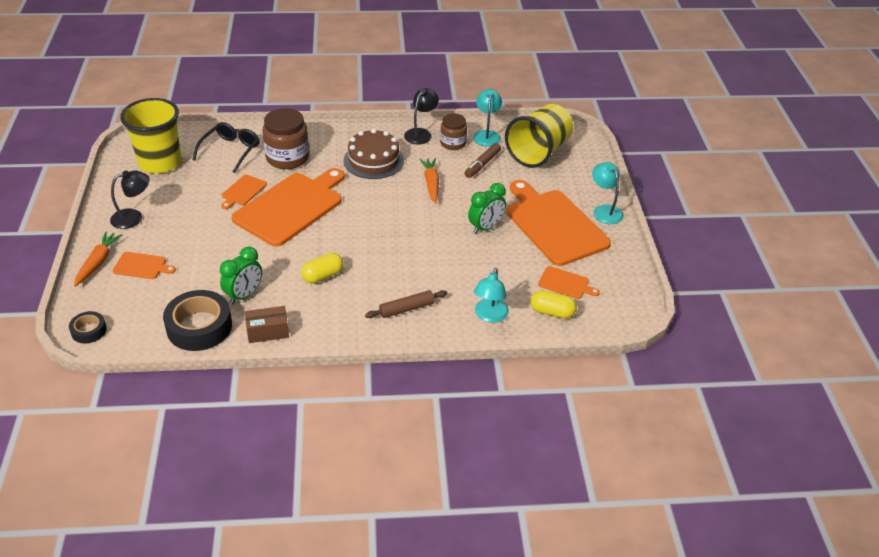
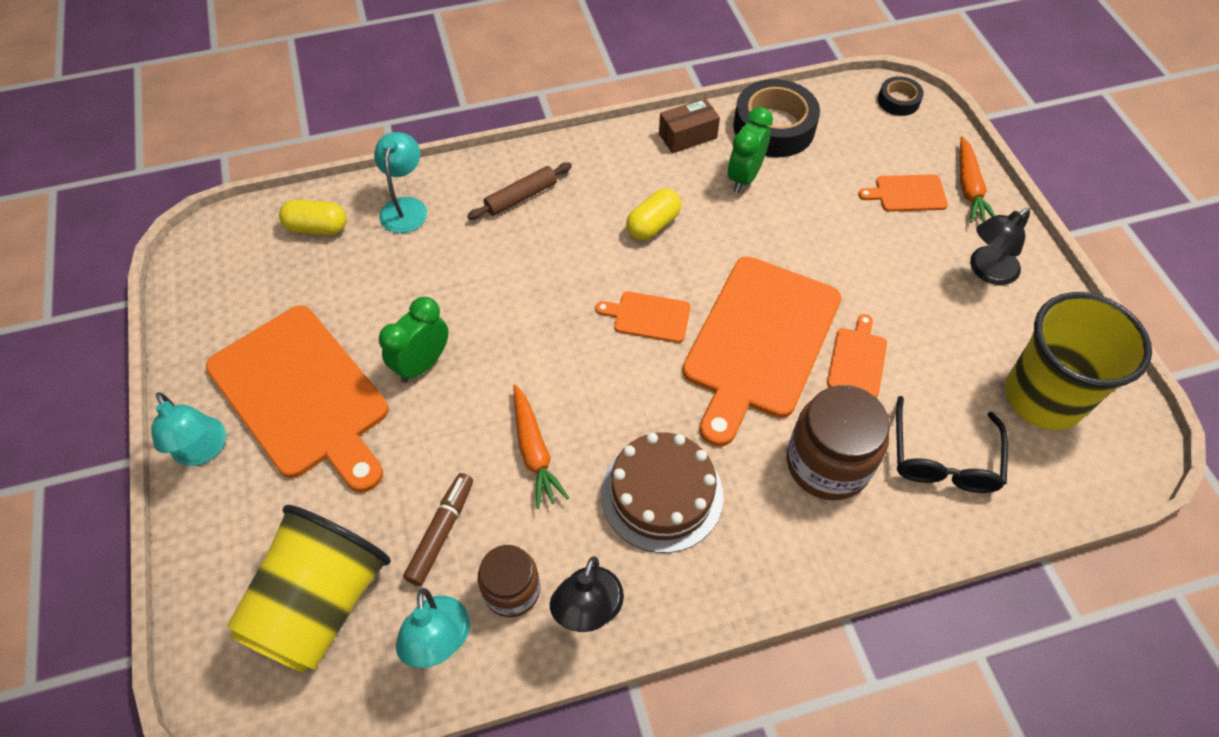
camera: 170 degrees right, 15 degrees up
(566, 283) = (292, 279): orange cutting board -> orange cutting board (648, 317)

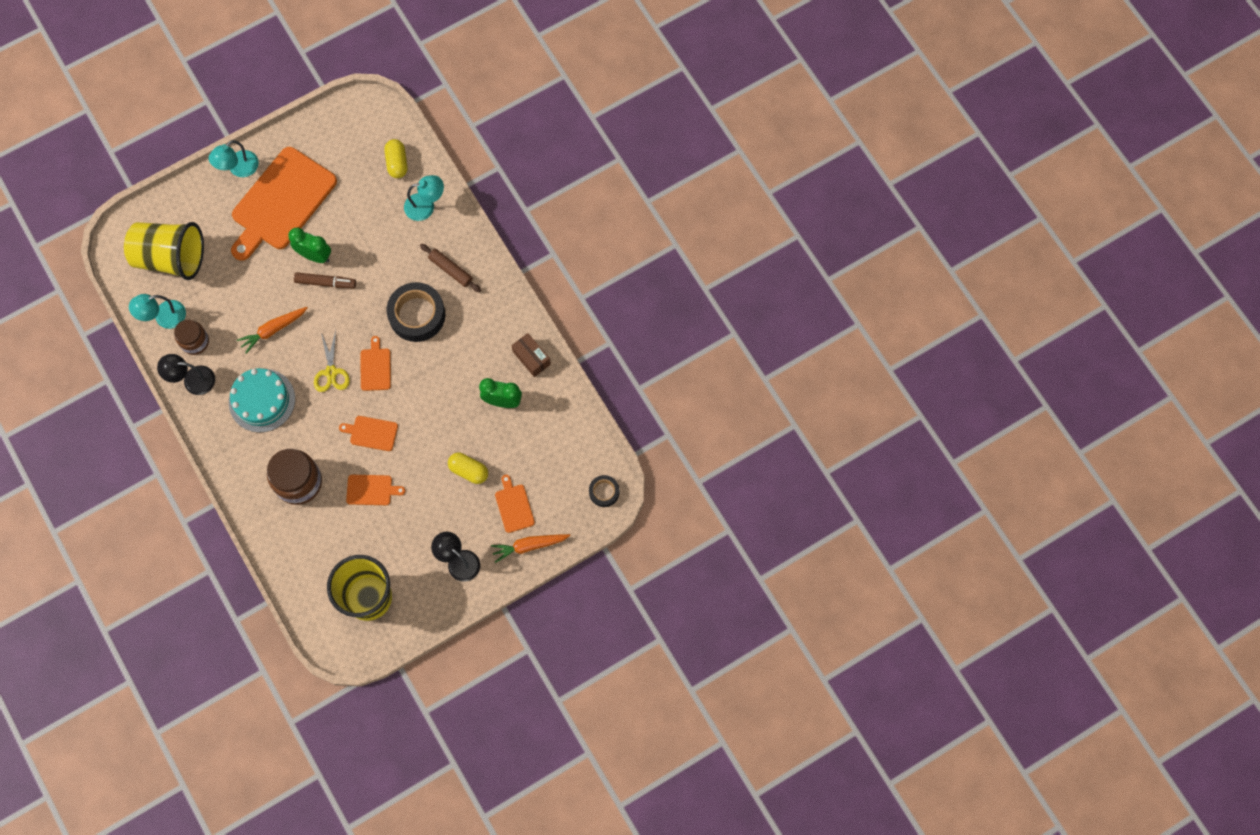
camera: 75 degrees right, 15 degrees up
(441, 532) = (218, 299): brown marker -> brown marker (325, 282)
(639, 379) = (331, 372): none -> yellow scissors
(653, 225) = (447, 354): yellow capsule -> yellow capsule (469, 470)
(662, 494) = (262, 400): brown cake -> turquoise cake
(759, 342) = (371, 433): orange cutting board -> orange cutting board, size x0.43
(774, 127) = (554, 412): black tape -> black tape (417, 315)
(943, 458) = (315, 543): black glasses -> none

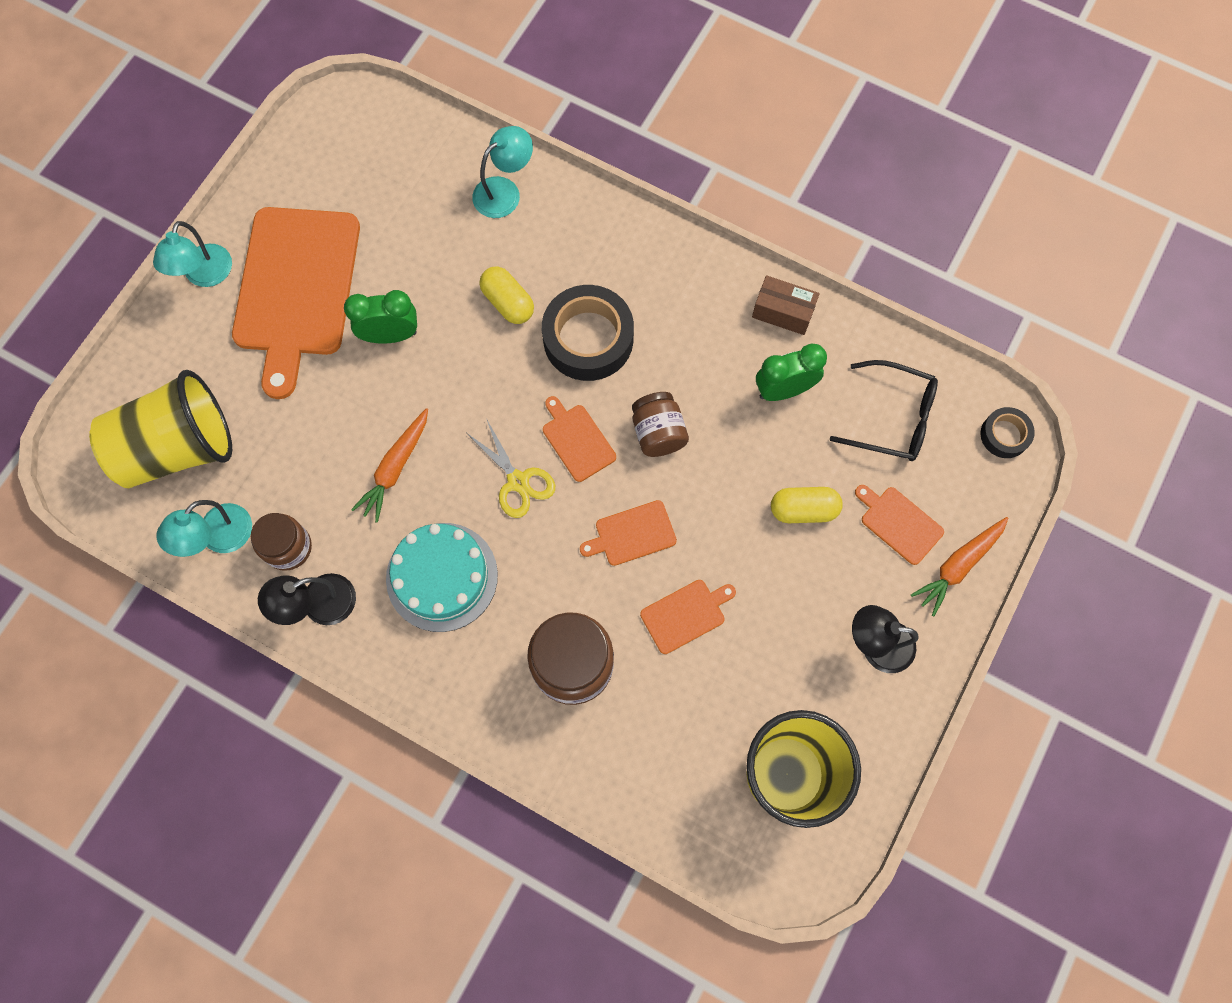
camera: 30 degrees left, 0 degrees up
(325, 282) = (429, 363): brown marker -> none
(397, 163) = (428, 156): yellow capsule -> yellow capsule (508, 302)
(420, 387) = (658, 433): none -> brown jar
(451, 270) = (595, 255): brown rolling pin -> none
(550, 449) = (892, 418): none -> black glasses

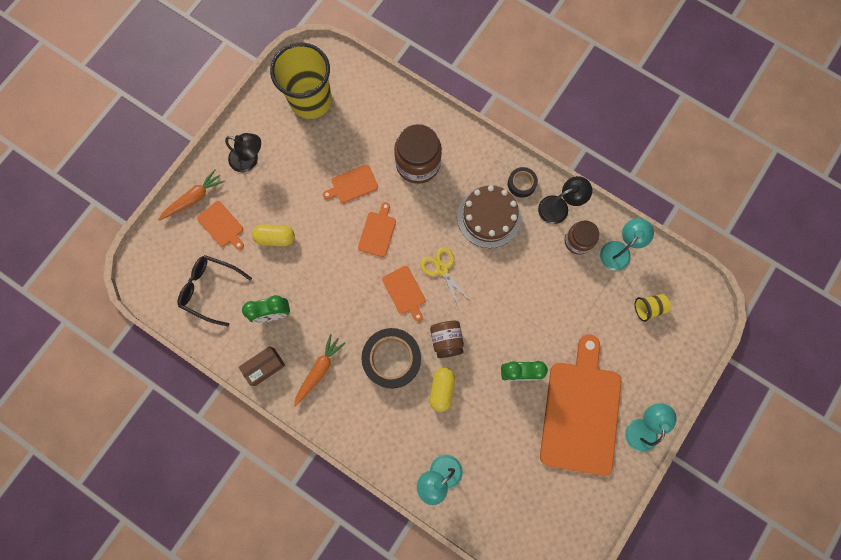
camera: 175 degrees left, 5 degrees up
(178, 448) = (648, 308): yellow cup -> yellow cup, size x0.42
(395, 468) = (515, 283): orange carrot -> orange carrot (319, 370)
(442, 577) = (489, 217): turquoise cake -> brown cake
(508, 302) = (442, 389): yellow capsule -> yellow capsule turned 45 degrees clockwise
(632, 534) = (377, 232): orange cutting board -> orange cutting board turned 60 degrees counterclockwise
(658, 433) = (355, 292): brown jar -> brown jar (446, 340)
(783, 312) = (264, 367): brown box -> brown box turned 60 degrees counterclockwise
(1004, 435) = (146, 273): black tape -> black tape (521, 184)

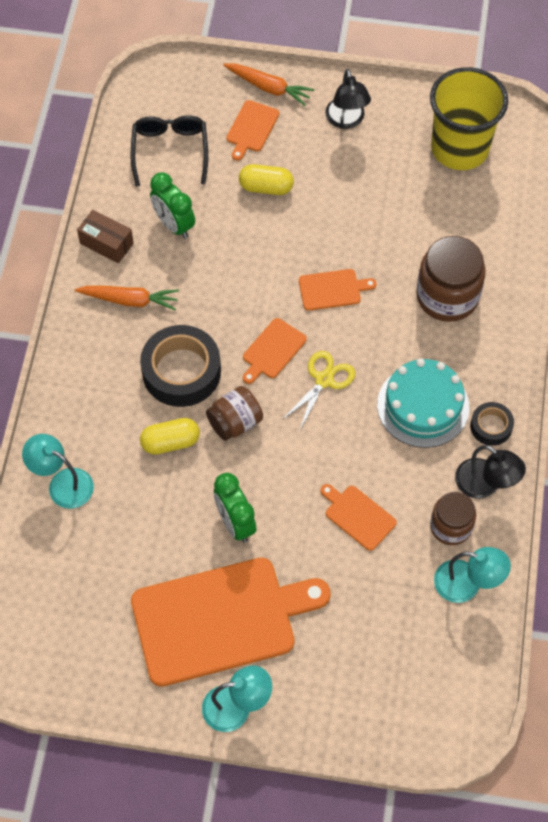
camera: 65 degrees right, 15 degrees down
(275, 238) = (266, 187): yellow capsule -> yellow capsule turned 60 degrees counterclockwise
(352, 184) = (377, 237): orange cutting board -> orange cutting board (358, 516)
(489, 217) = (423, 406): brown cake -> turquoise cake
(648, 308) = (406, 653): yellow cup -> none

